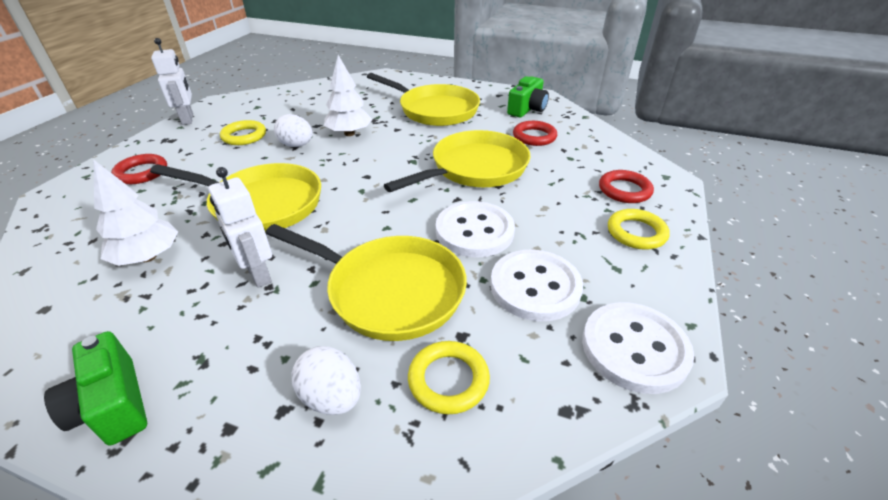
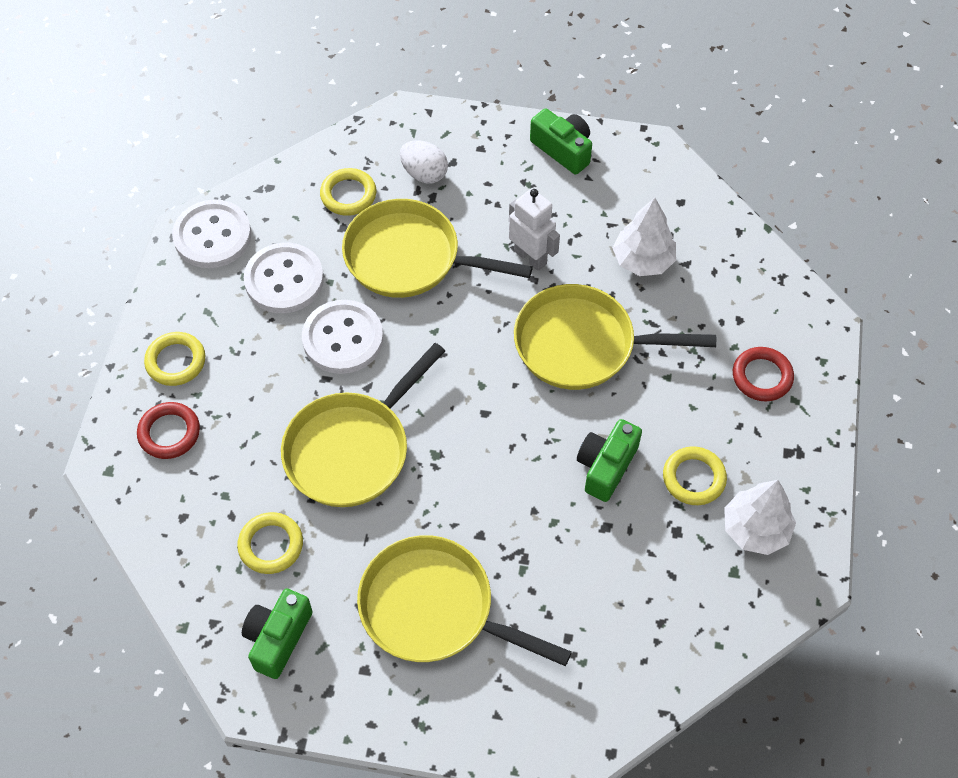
camera: 170 degrees right, 20 degrees up
(188, 119) = (812, 512): white robot -> none
(297, 145) = (606, 466): white egg -> green camera
(349, 133) = (546, 510): white tree -> white tree (755, 529)
(534, 137) = (271, 545): red ring -> yellow ring

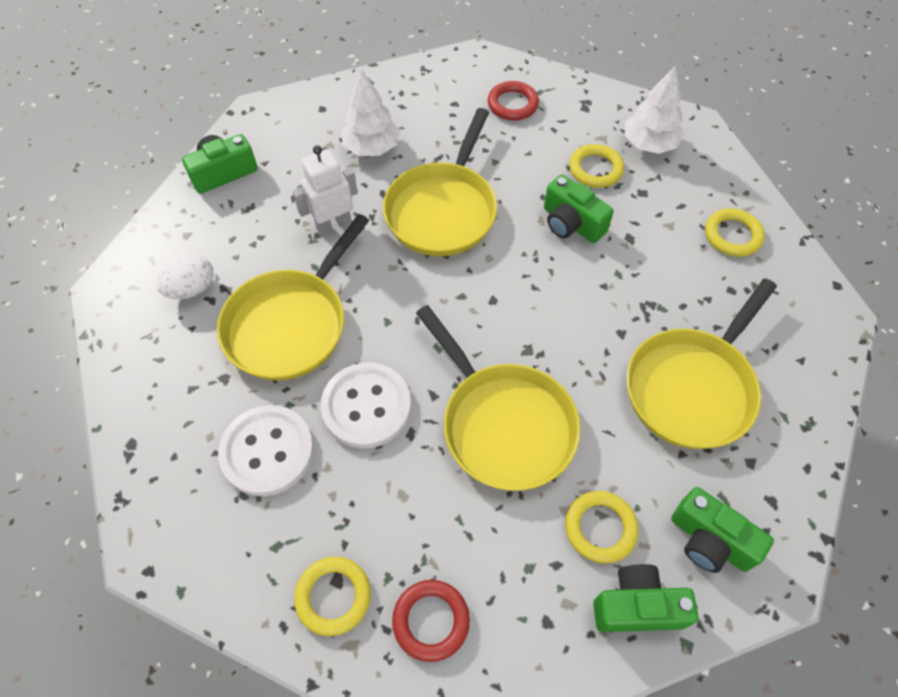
camera: 75 degrees left, 0 degrees up
(208, 584) = (637, 606): none -> green camera
(212, 236) = (170, 521): white button -> none
(348, 195) = (183, 364): yellow ring -> yellow ring (732, 235)

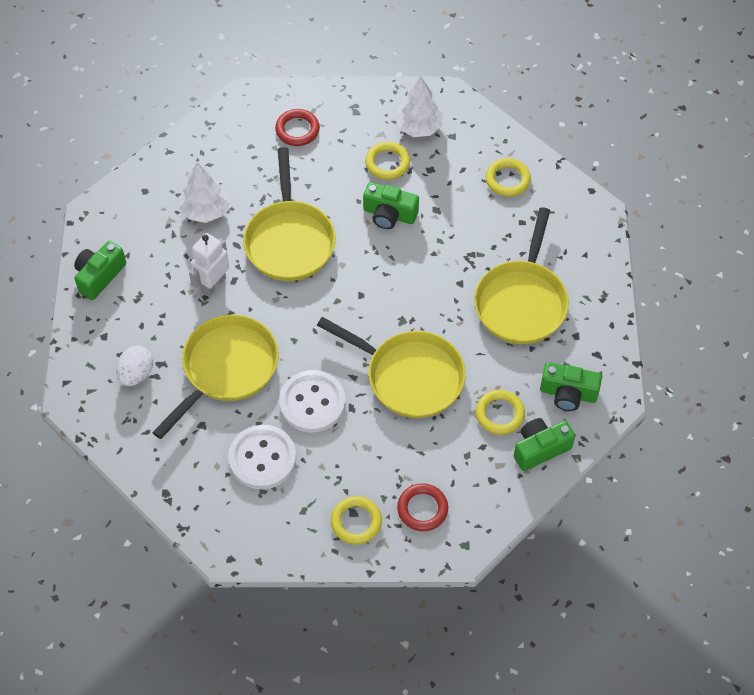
camera: 25 degrees left, 0 degrees up
(291, 323) = (226, 369): yellow pan -> yellow pan turned 150 degrees counterclockwise

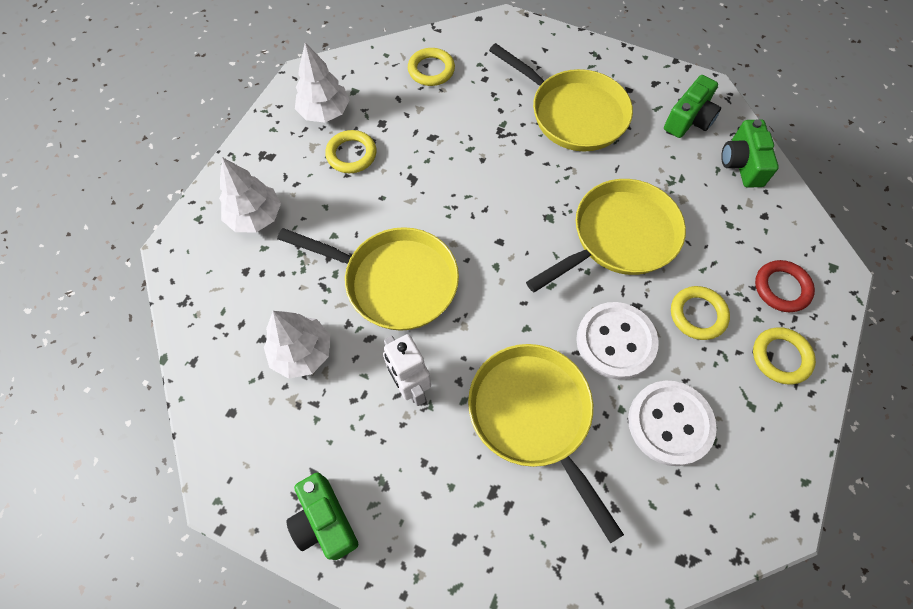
camera: 65 degrees left, 5 degrees up
(136, 374) = (495, 530): white egg -> none
(297, 130) = (255, 217): red ring -> white tree
(389, 214) = (415, 177): green camera -> none
(499, 414) = (692, 180): yellow ring -> yellow ring (698, 315)

